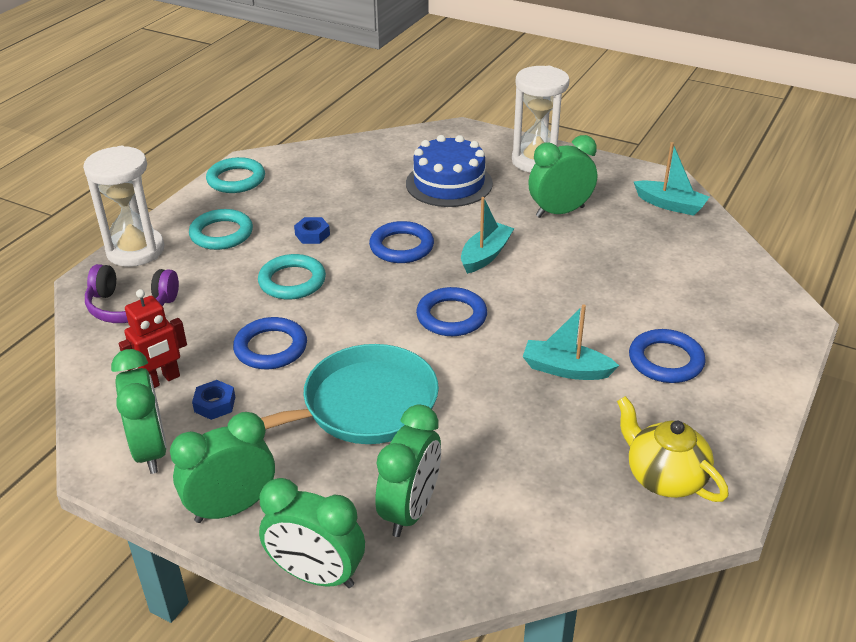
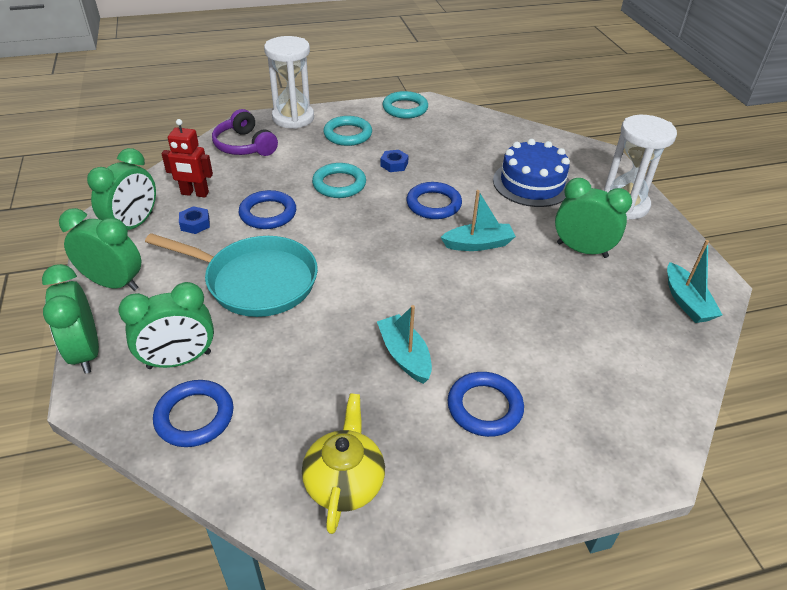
camera: 45 degrees right, 5 degrees up
(451, 316) = (391, 267): blue ring -> blue ring (194, 416)

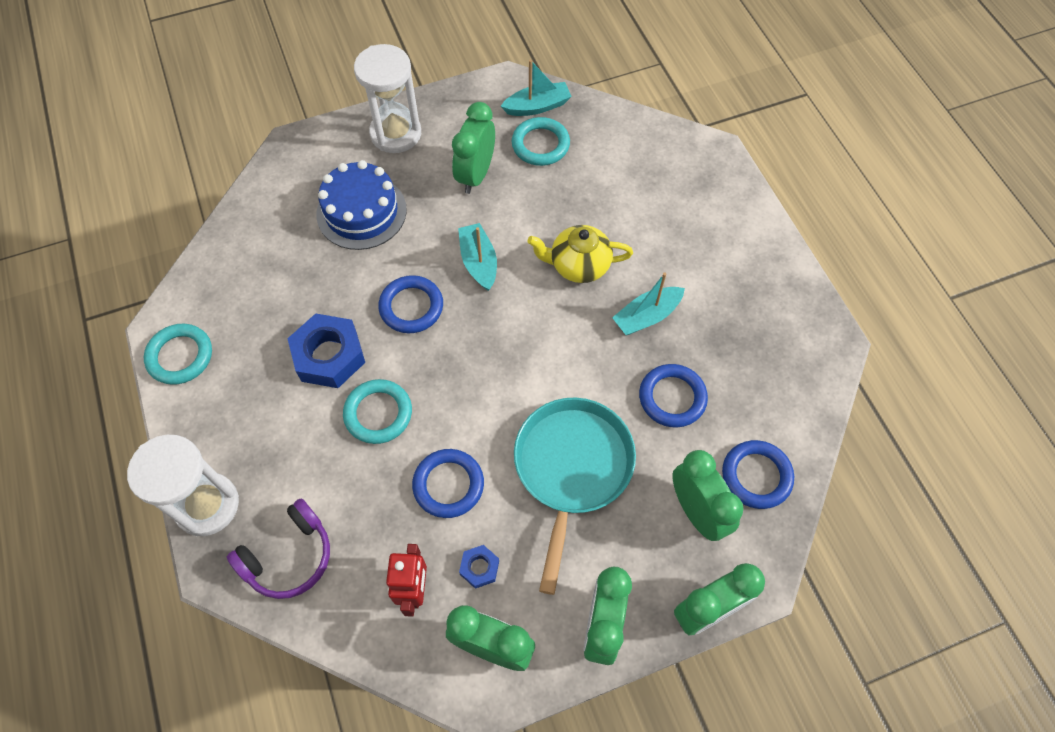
camera: 95 degrees left, 20 degrees up
(344, 482) = (785, 346): yellow teapot -> yellow teapot (578, 265)
(347, 134) = (254, 421): turquoise ring -> turquoise ring (540, 145)
(394, 164) = (329, 356): blue nut -> blue nut, size x2.04
(484, 407) = (689, 254): blue ring -> blue ring (672, 397)

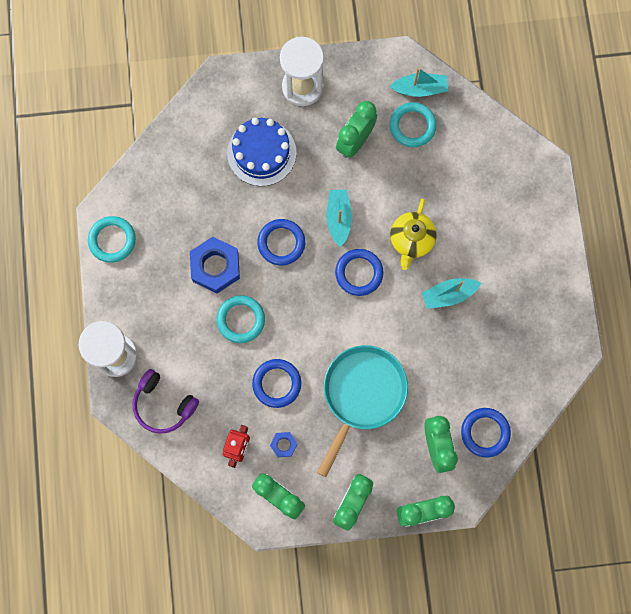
camera: 15 degrees right, 15 degrees up
(289, 557) = (163, 404): purple headphones -> purple headphones turned 60 degrees clockwise
(578, 265) = (411, 240): yellow teapot -> yellow teapot turned 90 degrees counterclockwise
(672, 397) = (446, 361): blue ring -> blue ring (359, 273)

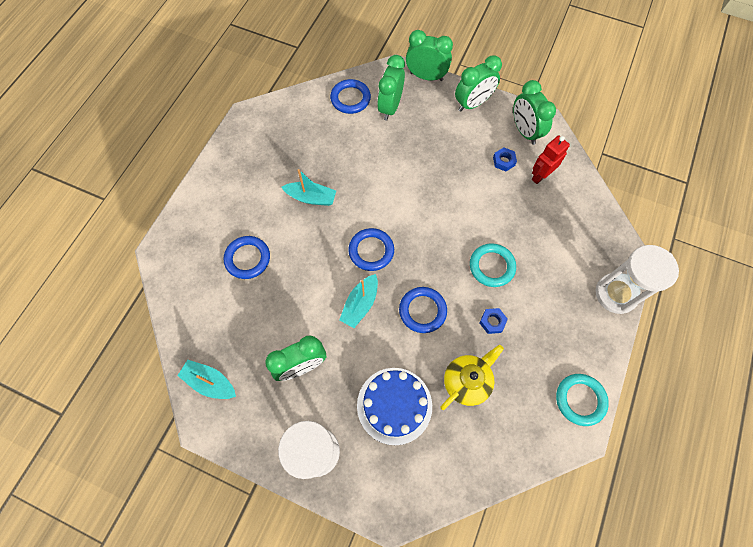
camera: 150 degrees left, 10 degrees down
(163, 404) = (589, 235): purple headphones -> none
(215, 267) = (492, 322): blue nut -> blue nut, size x0.49
(277, 383) = (486, 204): blue ring -> blue ring (247, 259)
(362, 394) = (423, 164): turquoise pan -> none
(411, 240) = (311, 253): yellow teapot -> yellow teapot (467, 381)
(412, 126) = (242, 350): turquoise ring -> none

